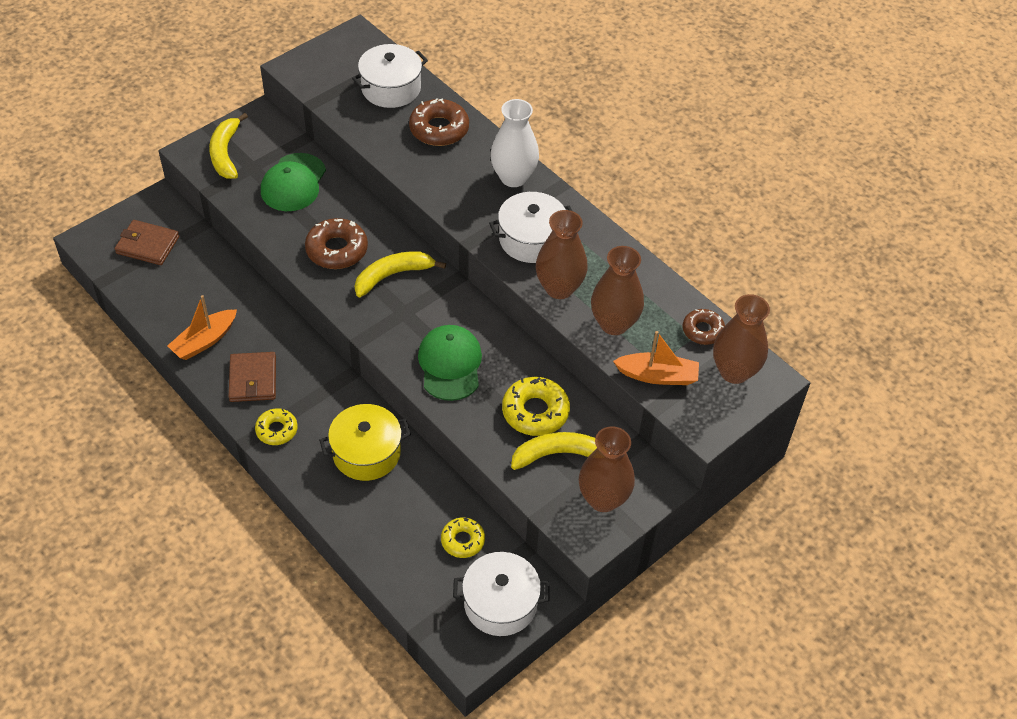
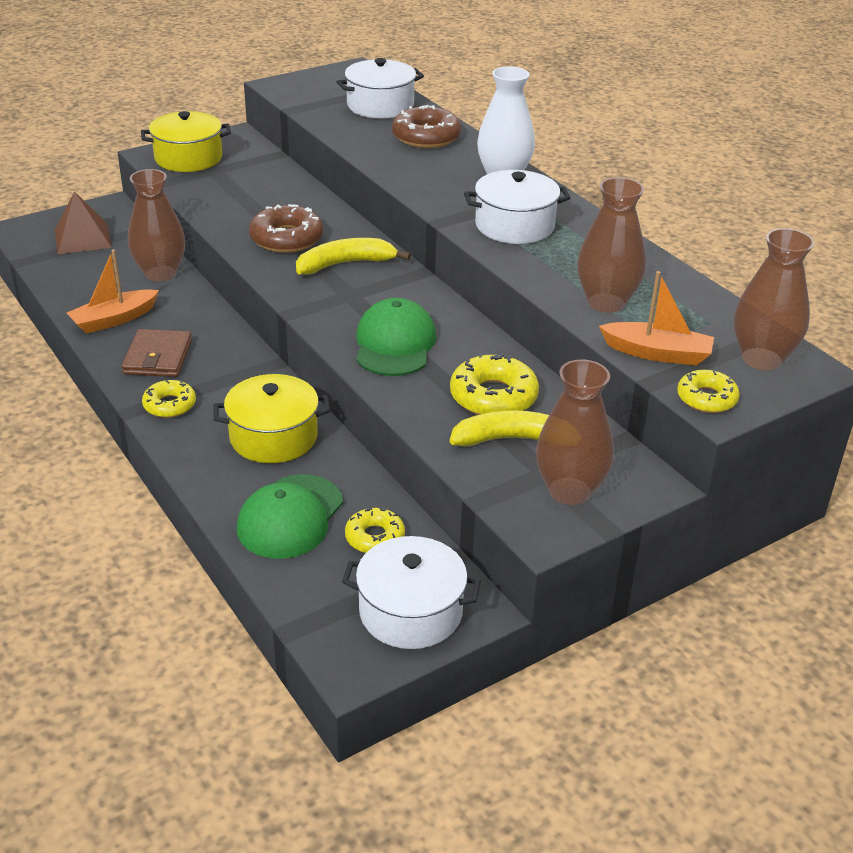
camera: 10 degrees right, 15 degrees down
(147, 245) = (82, 238): brown wallet -> brown pyramid
(225, 153) = (188, 158): yellow banana -> yellow pot
(293, 183) = (255, 185): green cap -> green cap (290, 517)
(559, 288) = (541, 267): brown vase -> brown vase (160, 273)
(696, 419) = (706, 398): none -> yellow donut
(703, 330) = (722, 318): brown donut -> none

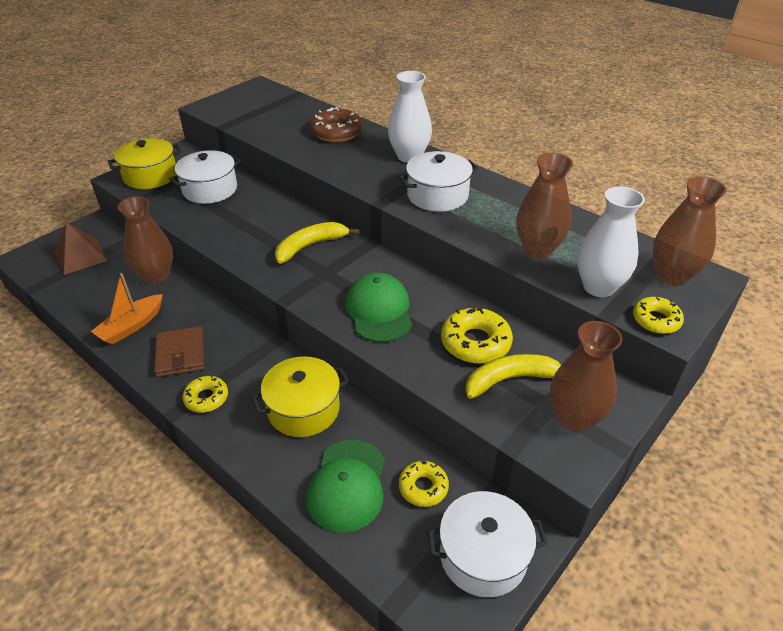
camera: 15 degrees left, 5 degrees up
(286, 238) = (255, 232): brown donut -> none
(380, 106) = (291, 112): white pot -> white pot (210, 189)
(657, 353) = (598, 287): orange boat -> white vase

